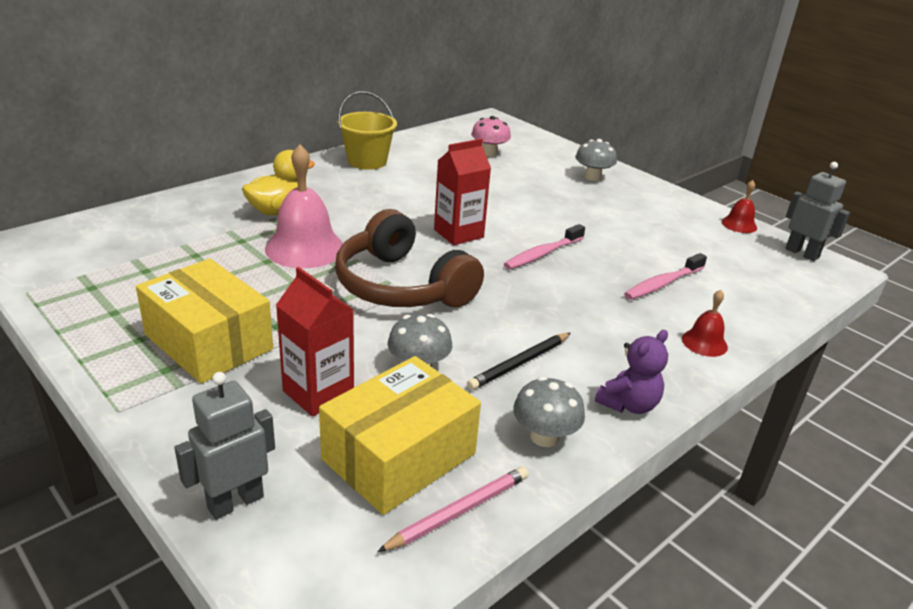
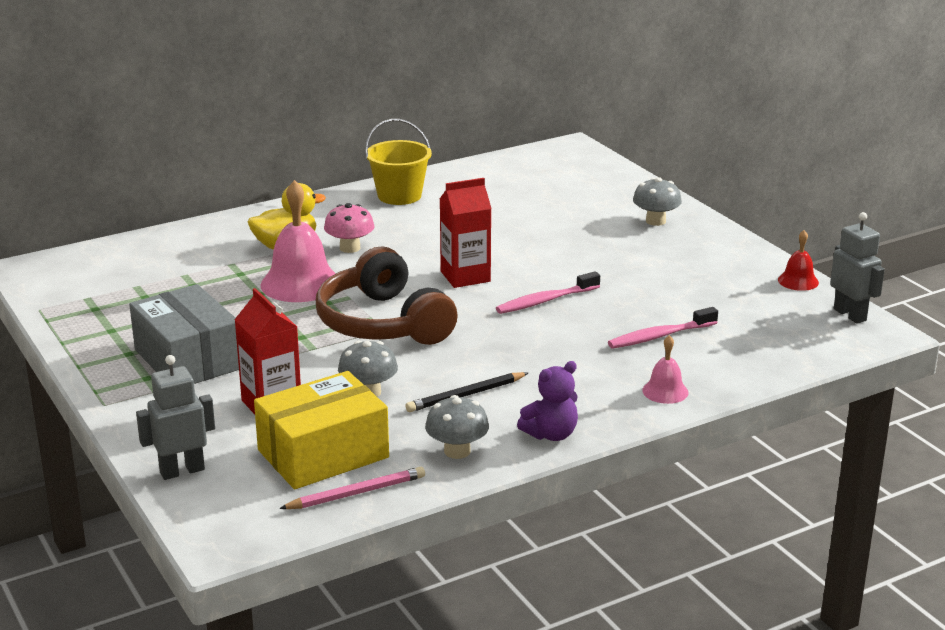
camera: 15 degrees right, 5 degrees down
(208, 342) = (188, 359): yellow box -> grey box
(489, 153) = (546, 189): pink mushroom -> pink mushroom (350, 248)
(704, 342) = (665, 391): red bell -> pink bell

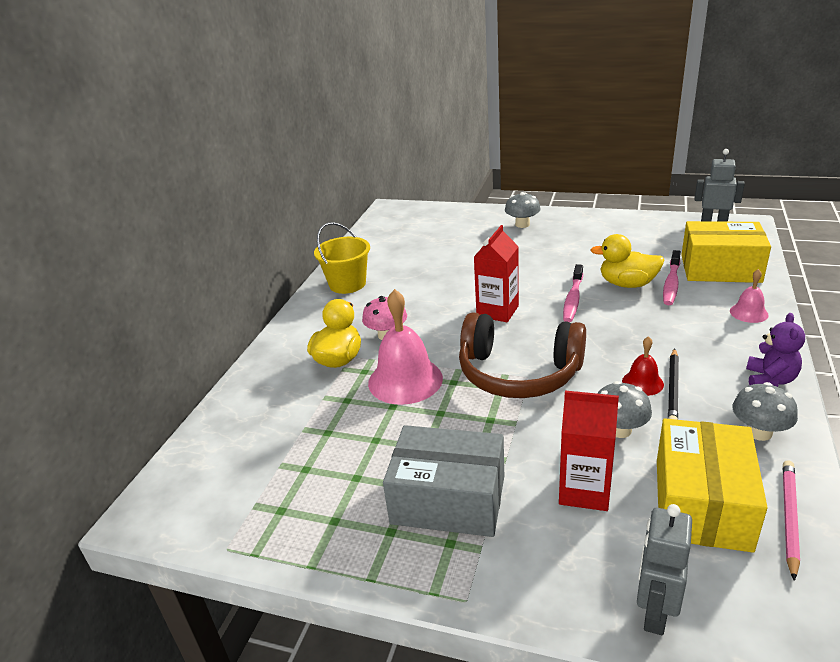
camera: 40 degrees left, 5 degrees up
(620, 315) = (627, 284): none -> yellow duck
(739, 350) = (720, 268): none -> yellow box
(798, 281) = (654, 219): red bell -> red bell (642, 383)

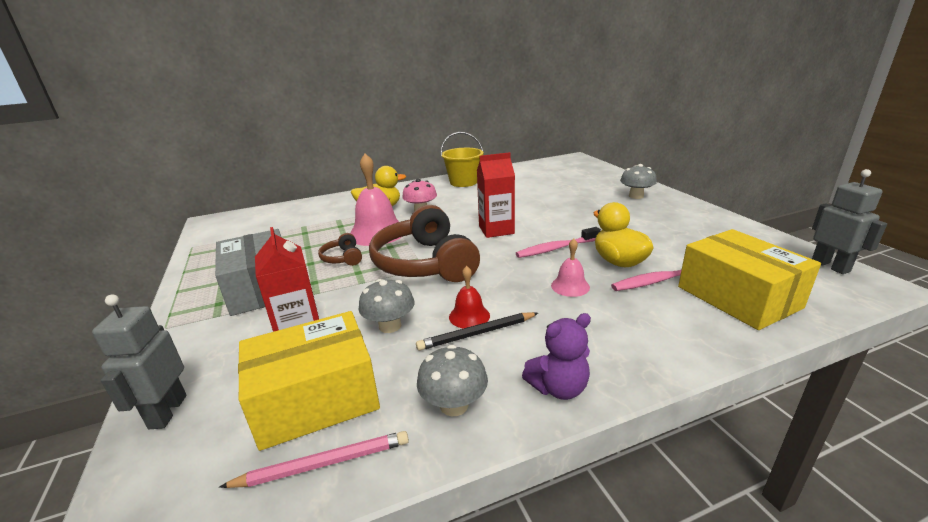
camera: 50 degrees right, 5 degrees down
(441, 421) = (343, 258): none -> brown headphones
(654, 612) = (167, 412): grey robot -> grey robot turned 75 degrees counterclockwise
(748, 313) = (675, 339): pink bell -> pink bell (570, 286)

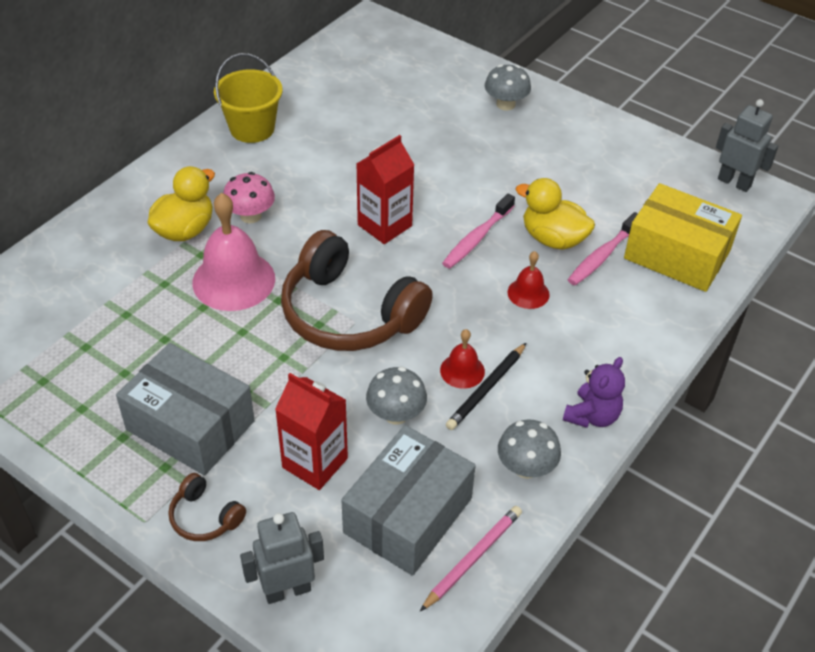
camera: 35 degrees left, 20 degrees up
(167, 412) = (287, 590): grey robot -> grey robot turned 105 degrees clockwise
(316, 398) = (408, 515): yellow box -> grey box
(343, 258) = (237, 341): brown headphones -> brown headphones (205, 517)
(570, 286) = (528, 293): pink bell -> red bell

